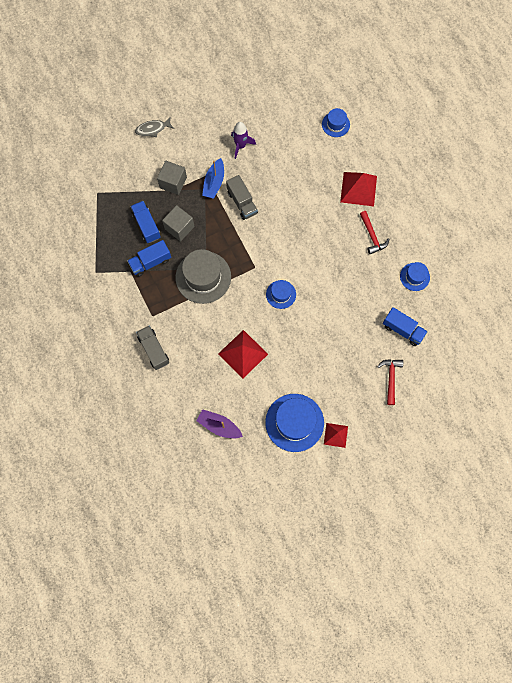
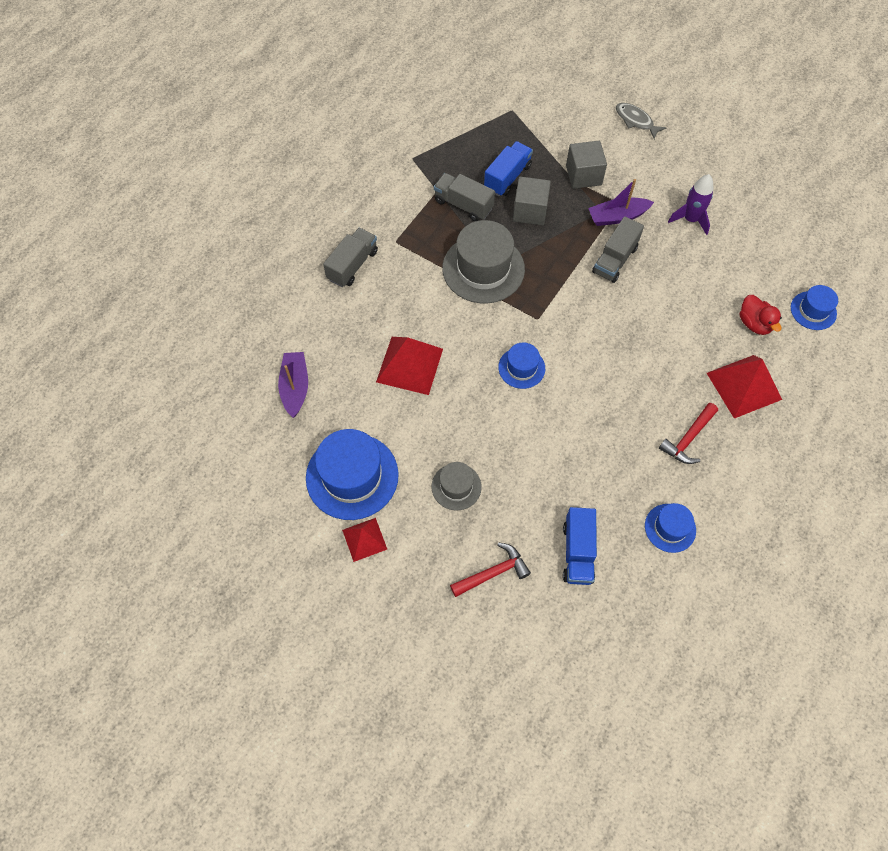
camera: 60 degrees right, 10 degrees down
(150, 262) = (463, 205): blue truck -> grey truck
(214, 183) = (617, 217): blue boat -> purple boat
(325, 158) = (754, 323): none -> red duck
(332, 370) = (456, 486): none -> grey hat

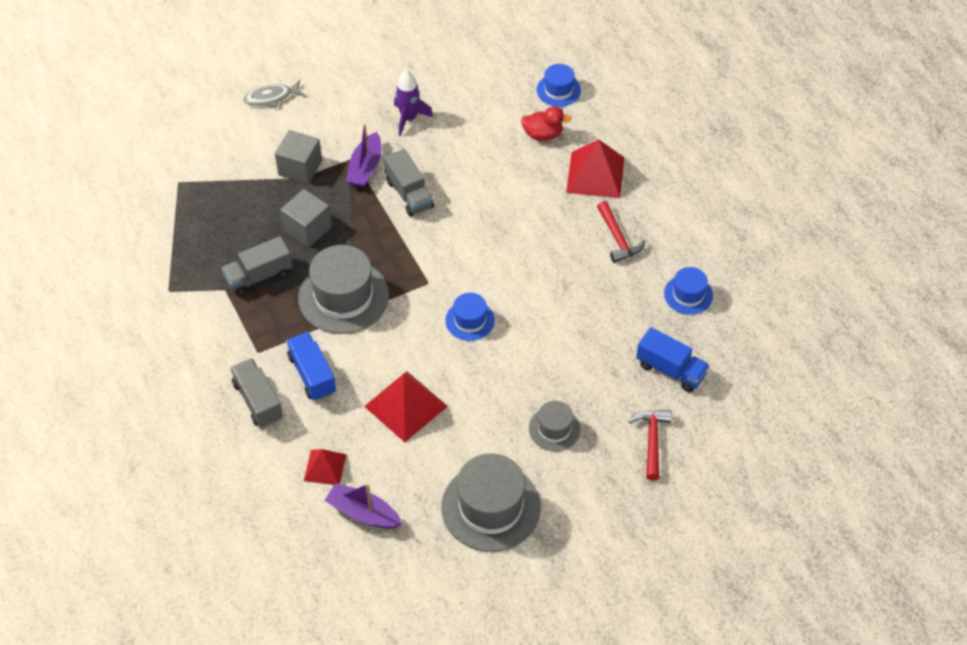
camera: 60 degrees left, 10 degrees down
(352, 476) = (491, 507): blue hat -> grey hat
(364, 539) = (560, 526): red pyramid -> red pyramid (325, 467)
(507, 177) = (255, 226): blue truck -> blue truck (312, 374)

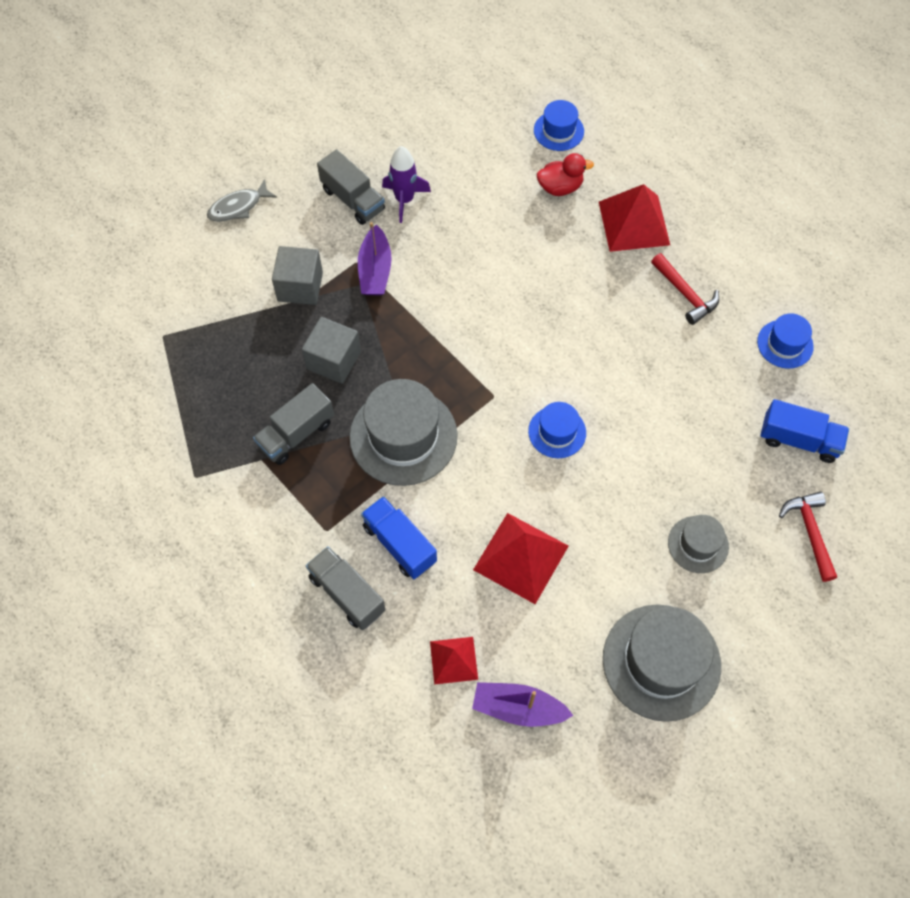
camera: 15 degrees left, 10 degrees up
(409, 194) = (436, 292): grey truck -> grey truck (353, 199)

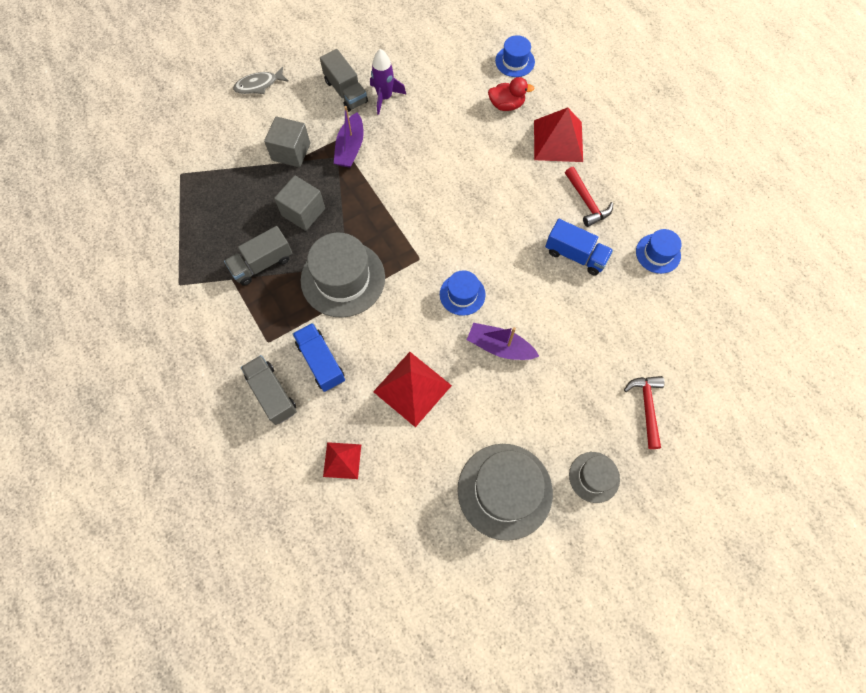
camera: 10 degrees right, 5 degrees up
(518, 708) = (383, 507): purple boat -> purple boat (499, 347)
(698, 544) = (554, 401): grey hat -> grey hat (594, 477)
(799, 440) = (653, 331): blue truck -> blue truck (575, 255)

